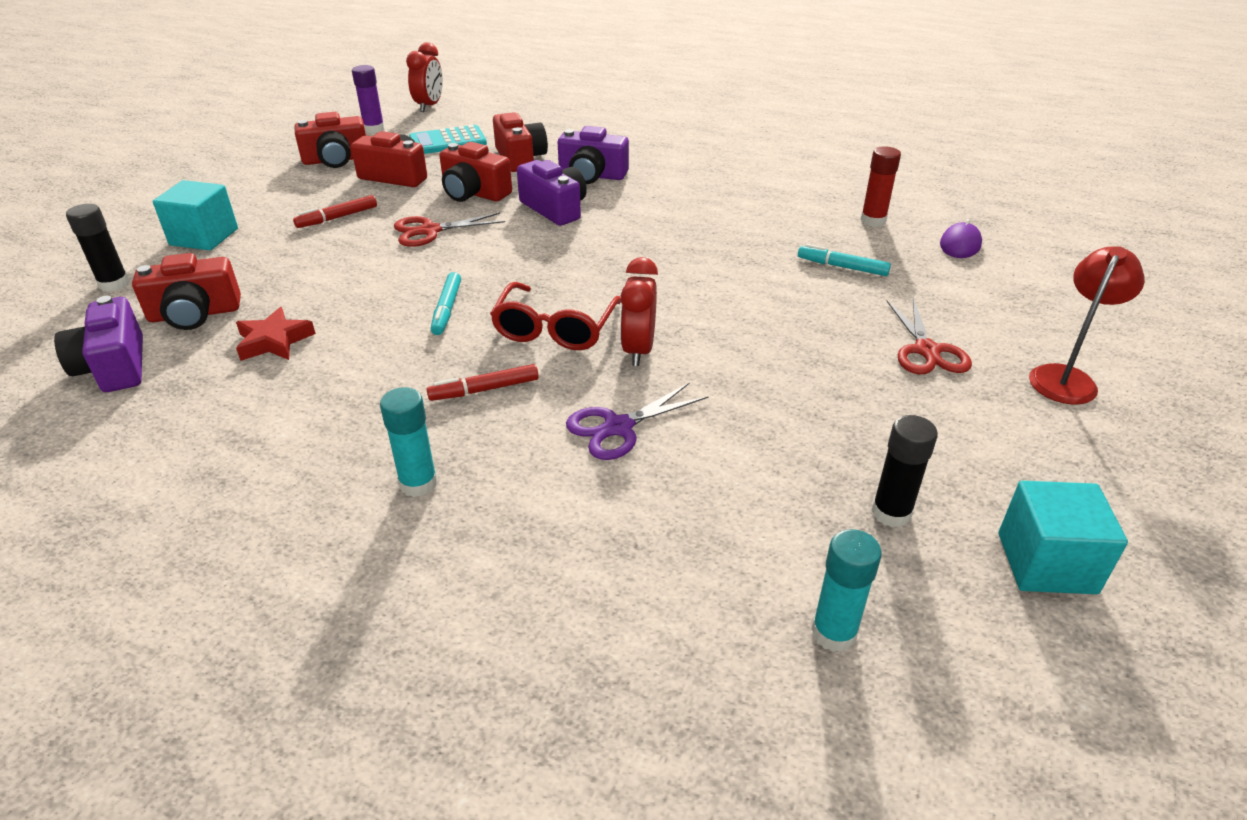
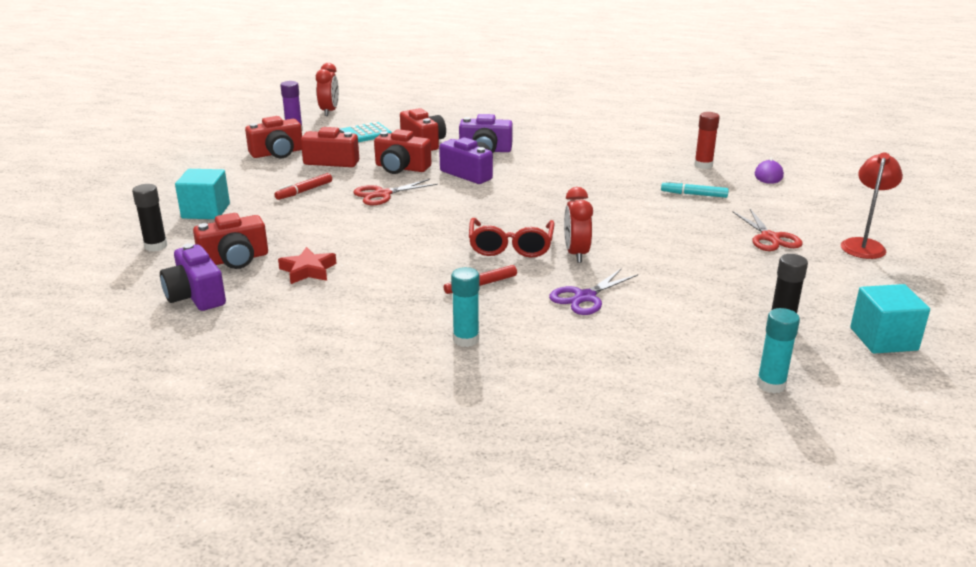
camera: 10 degrees left, 10 degrees down
(447, 309) = (425, 241): turquoise marker -> none

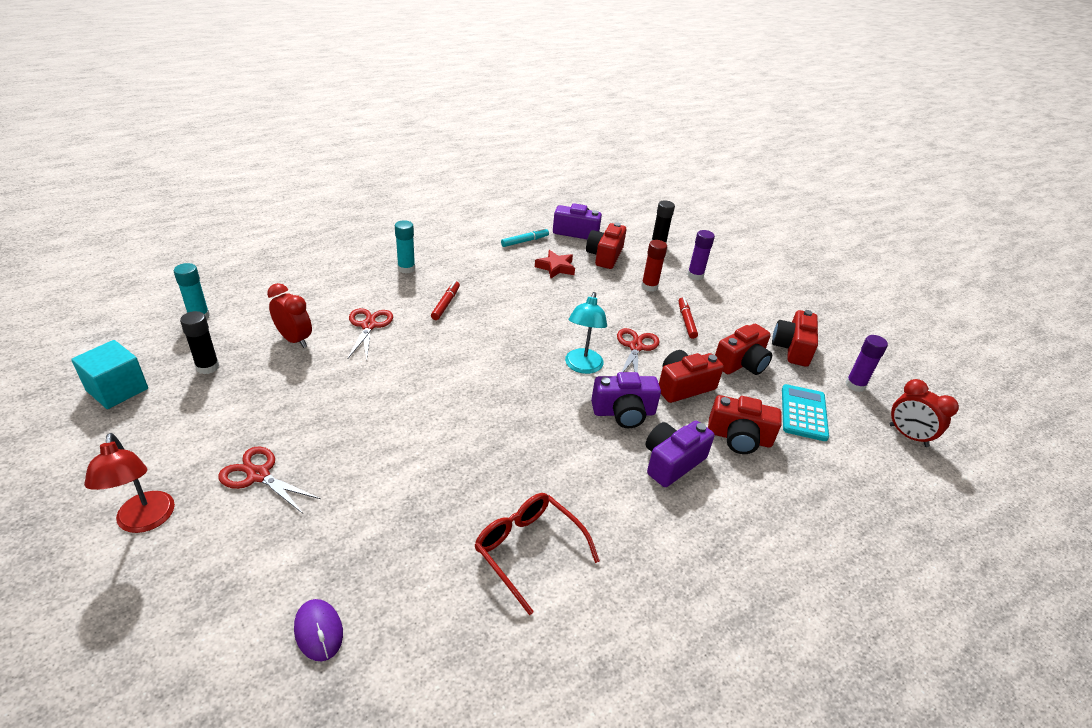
camera: 130 degrees right, 10 degrees up
(206, 211) = (695, 275): turquoise cube -> purple glue stick
(448, 201) = (582, 367): none -> turquoise lamp
(511, 246) = (470, 344): red glasses -> red glasses (528, 550)
(576, 254) = (415, 361): red clock -> red clock (294, 339)
(585, 297) = (368, 326): purple scissors -> red scissors
(694, 194) = (385, 513): turquoise marker -> turquoise marker (525, 241)
(703, 165) = (422, 599): red glue stick -> red glue stick (649, 286)

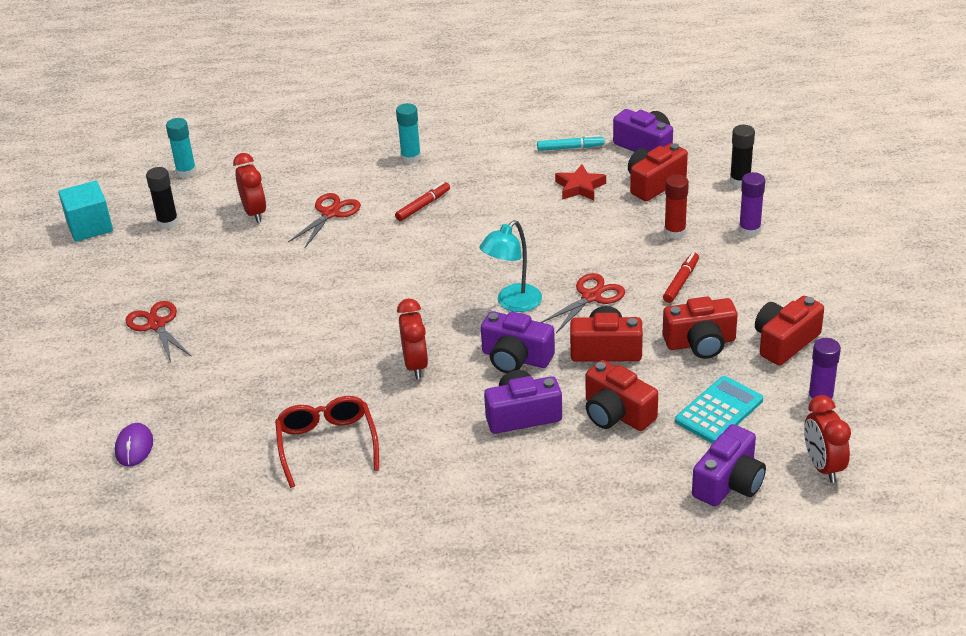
camera: 35 degrees right, 0 degrees up
(145, 521) = (61, 336): red lamp -> none
(547, 443) = (415, 365): none -> red clock
(867, 470) = (729, 483): none -> purple camera

